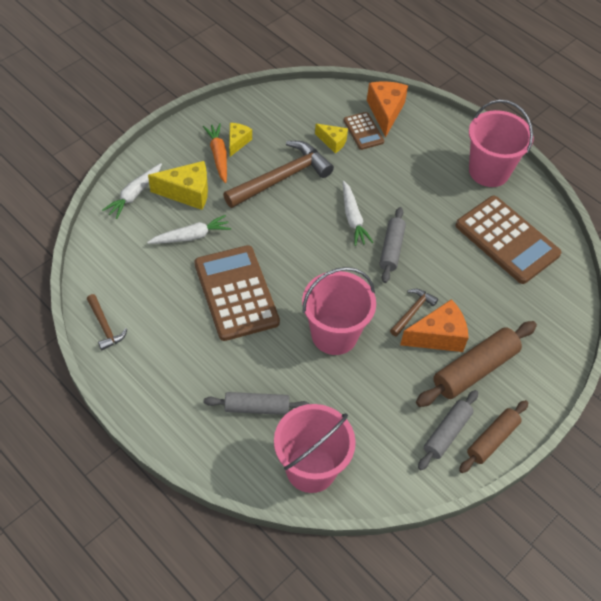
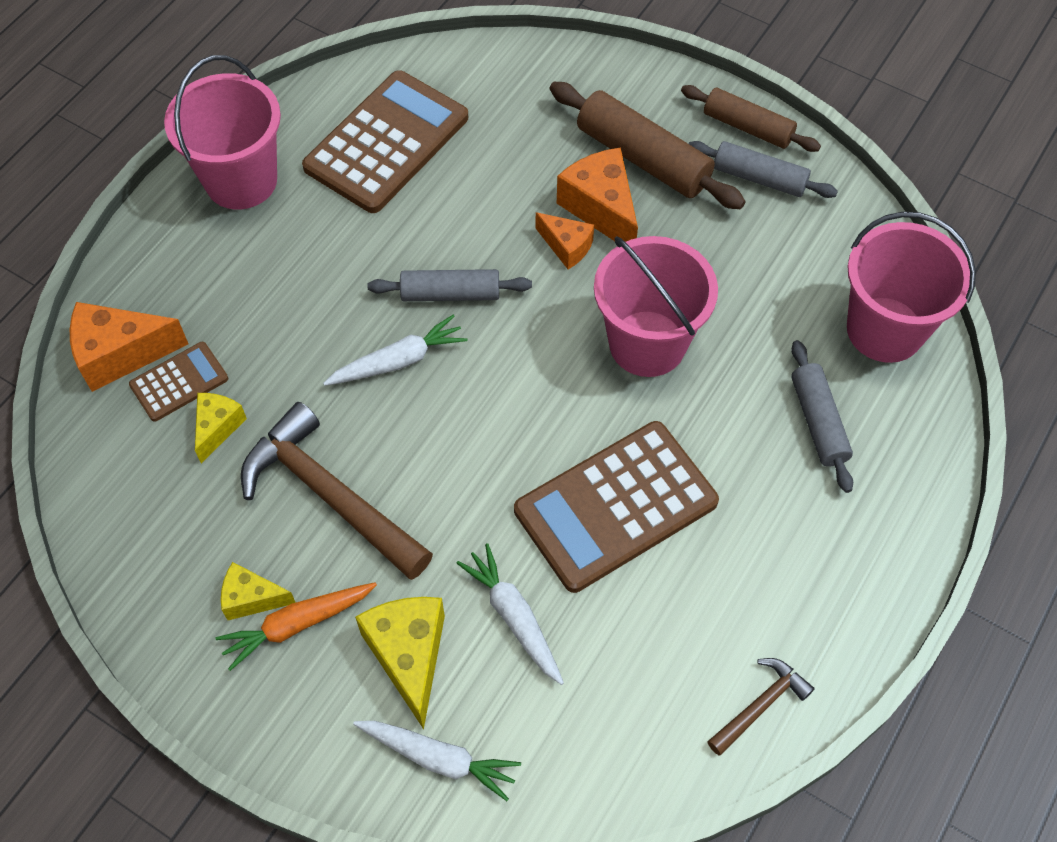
camera: 100 degrees left, 5 degrees up
(412, 311) = (566, 246): brown hammer -> orange cheese

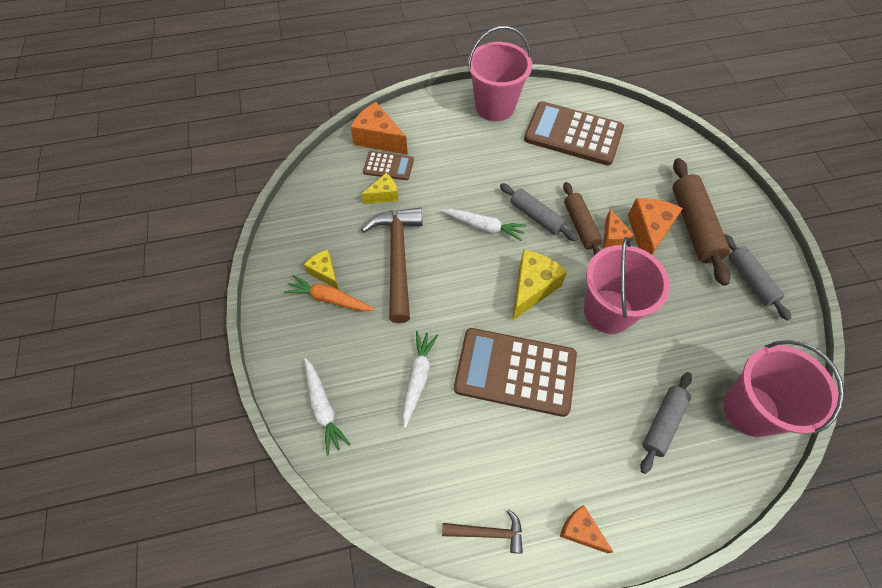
camera: 45 degrees right, 0 degrees up
(387, 143) = (573, 134): brown calculator -> brown calculator turned 150 degrees counterclockwise
(409, 656) = (358, 353): yellow cheese -> yellow cheese (532, 288)
(747, 127) = (768, 252): brown rolling pin -> brown rolling pin (580, 226)
(845, 611) = (580, 531): none -> orange cheese

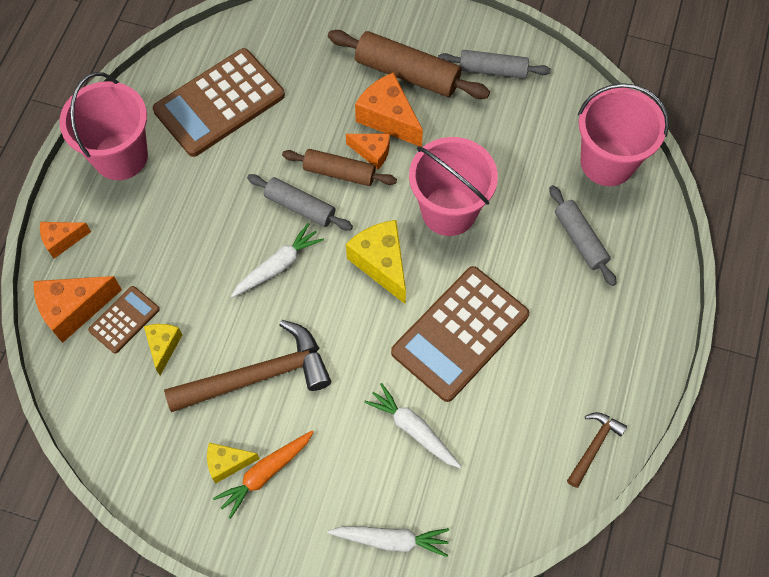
camera: 60 degrees left, 5 degrees up
(397, 258) = (259, 375): brown hammer -> brown hammer turned 135 degrees clockwise
(536, 216) = (300, 207): grey rolling pin -> grey rolling pin turned 45 degrees clockwise
(580, 531) = (632, 368): orange cheese -> orange cheese (62, 240)

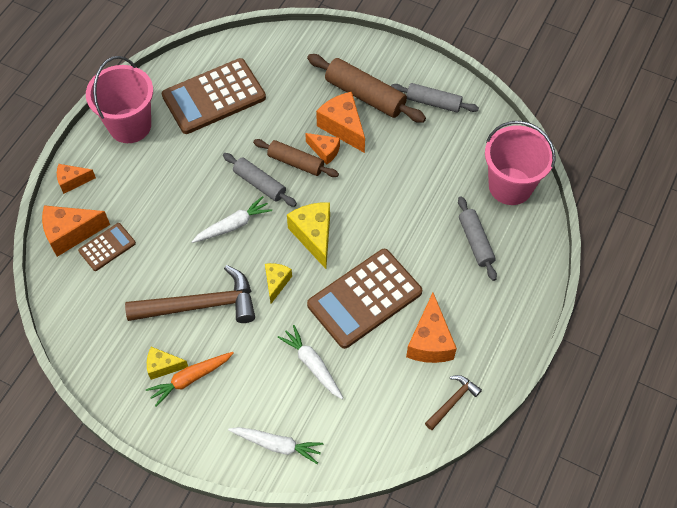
camera: 10 degrees right, 5 degrees down
(163, 346) = (132, 272): yellow cheese -> yellow cheese (276, 283)
(449, 211) = (375, 204): pink bucket -> none
(551, 375) = (430, 341): none -> orange cheese

